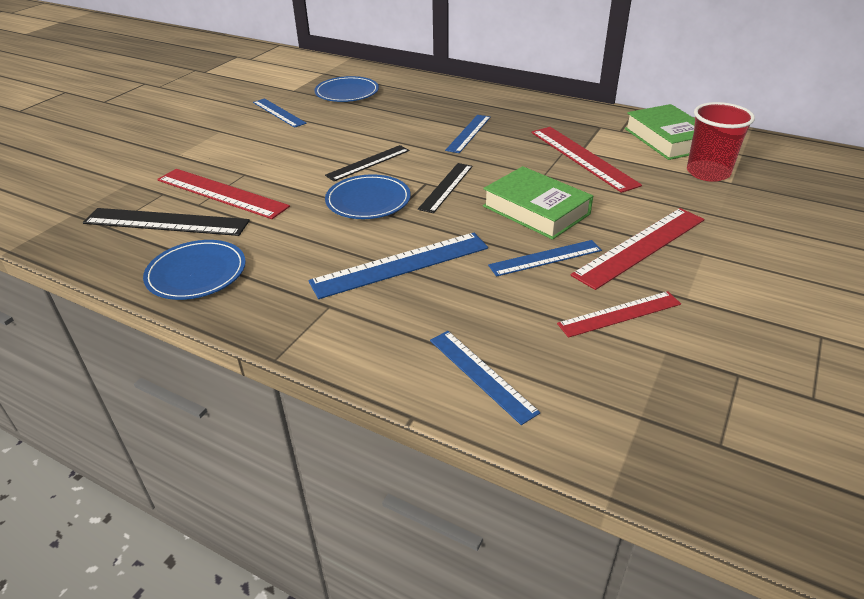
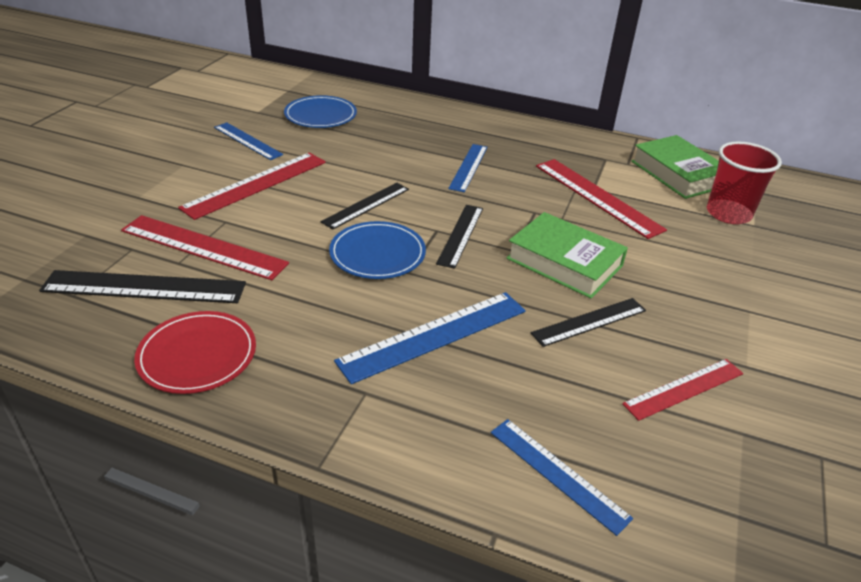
camera: 10 degrees left, 0 degrees up
(196, 273) = (197, 355): blue plate -> red plate
(545, 258) = (589, 322): blue ruler -> black ruler
(640, 246) = (684, 304): red ruler -> red ruler (256, 184)

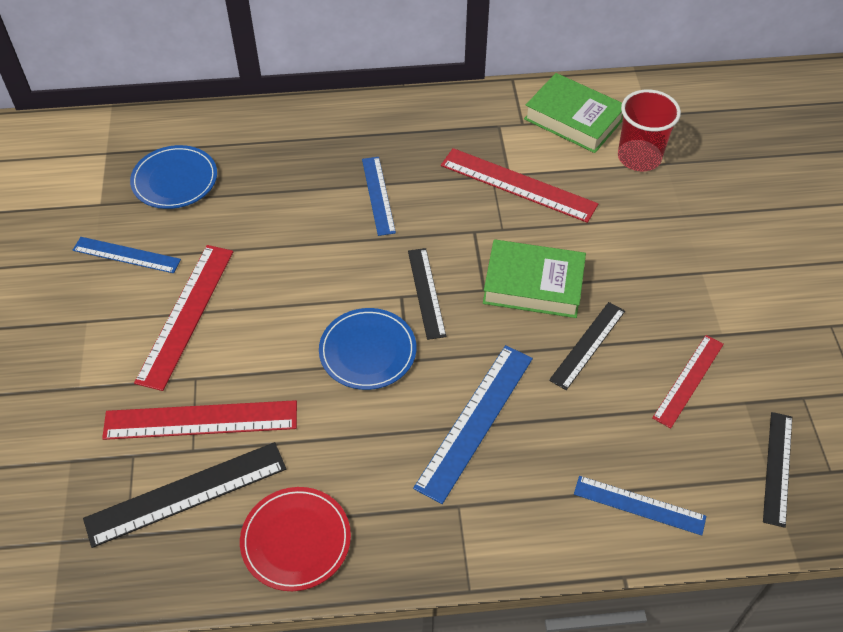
camera: 25 degrees left, 15 degrees up
(366, 205) = (315, 293): black ruler -> black ruler (777, 468)

